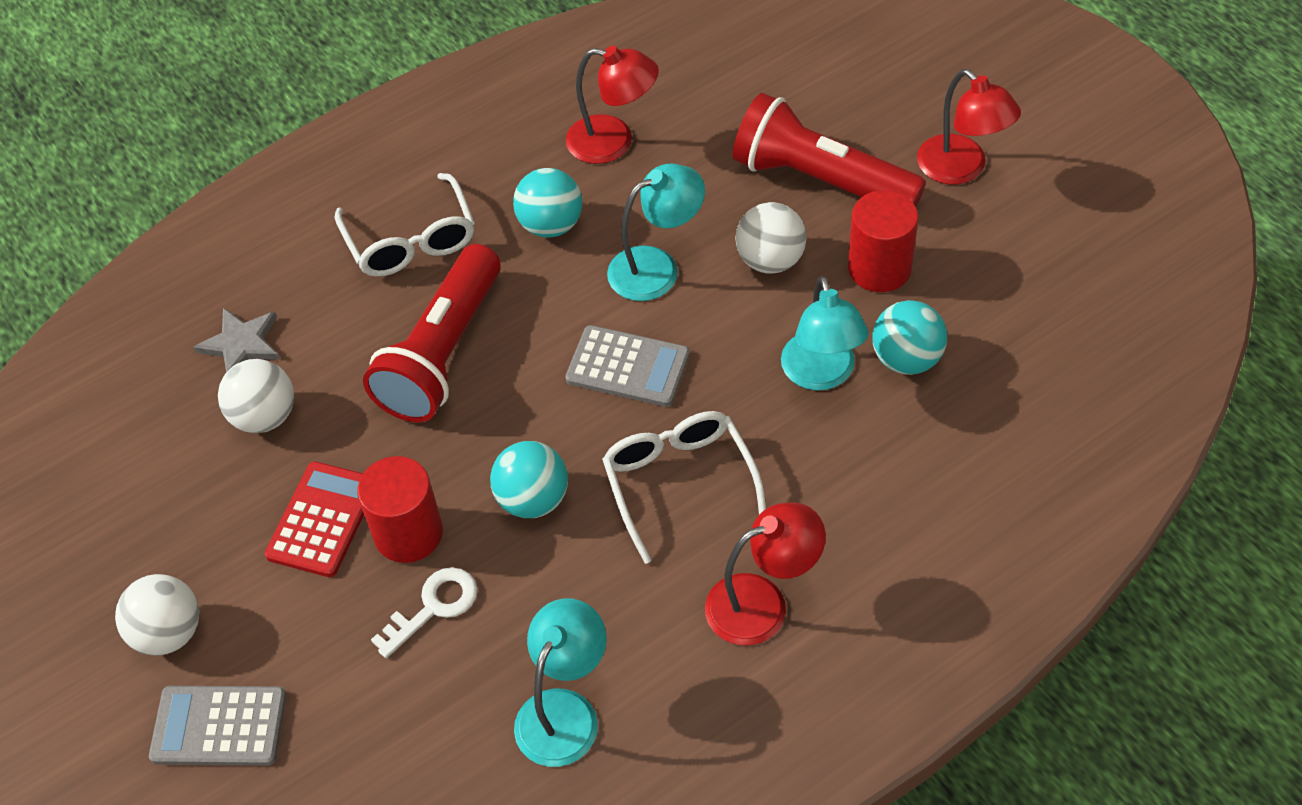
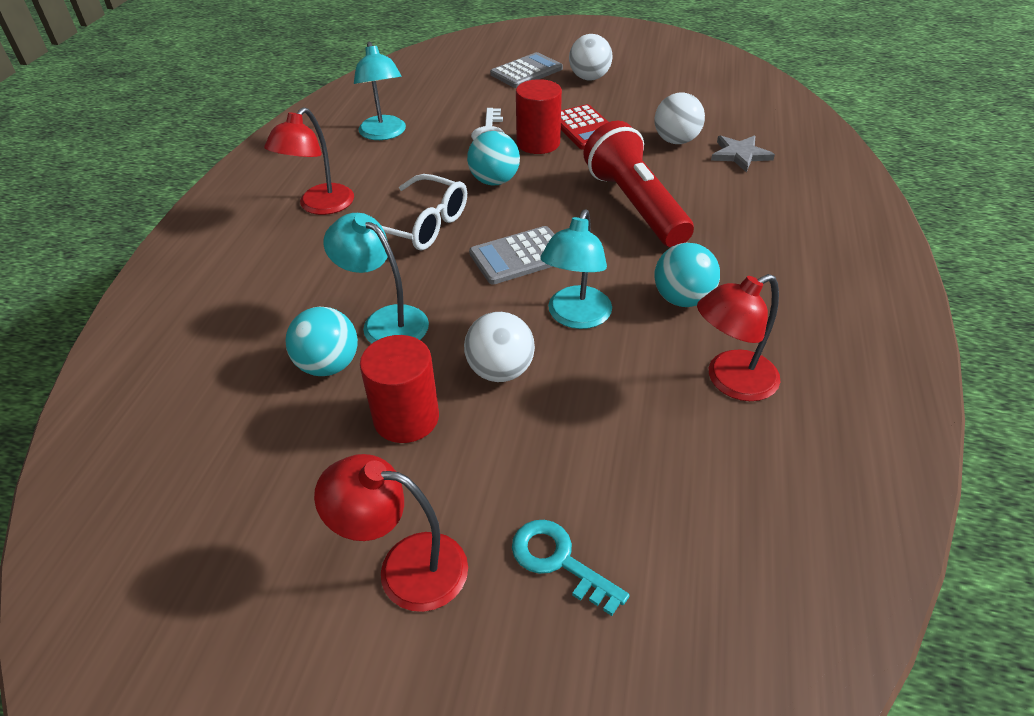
camera: 135 degrees right, 10 degrees down
(411, 240) = (747, 240): white glasses -> none
(821, 180) = (529, 462): red flashlight -> none
(862, 115) = (559, 561): none -> turquoise key

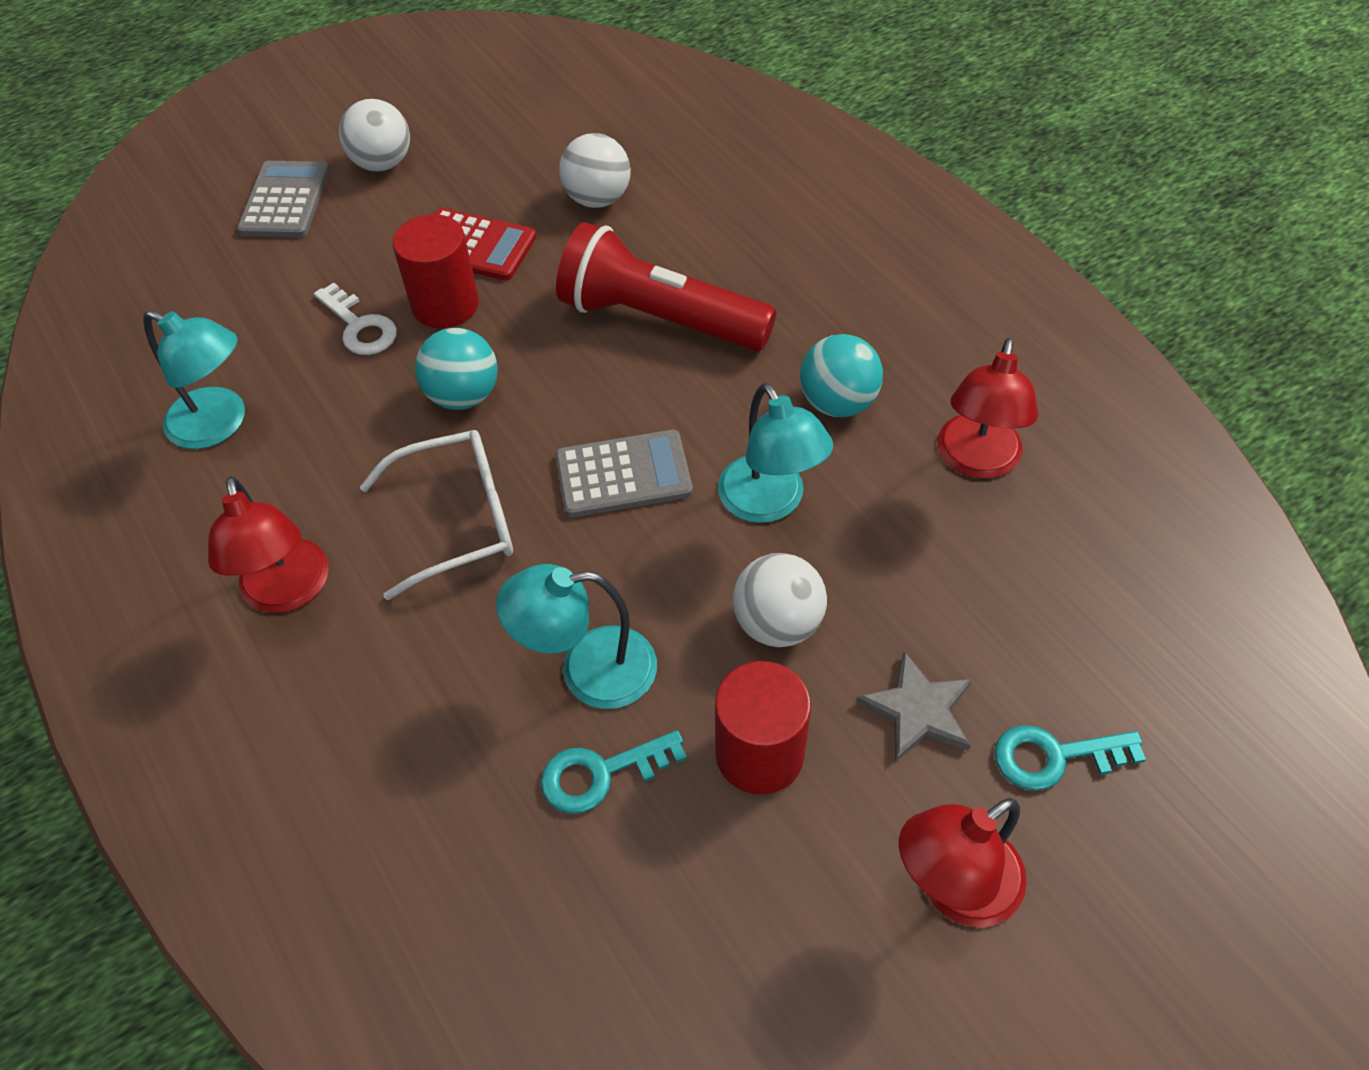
camera: 45 degrees left, 10 degrees up
(328, 365) = (601, 773): turquoise ball -> turquoise key
(520, 256) = (623, 474): grey calculator -> grey calculator turned 120 degrees counterclockwise
(740, 155) = (685, 176): grey star -> grey star (918, 710)

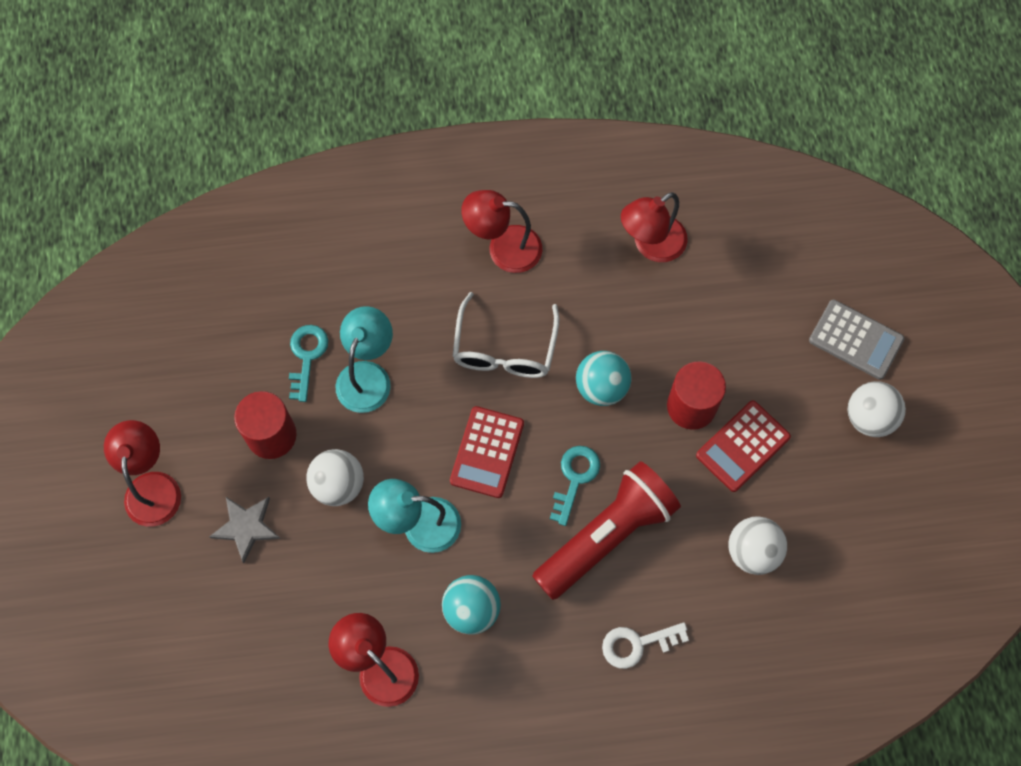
camera: 115 degrees right, 15 degrees up
(219, 424) = (651, 245): turquoise lamp -> red lamp
(359, 326) = (697, 347): white key -> white key (637, 644)
(623, 474) = (487, 452): grey calculator -> red calculator
(1055, 756) = (181, 579): turquoise key -> turquoise key (575, 478)

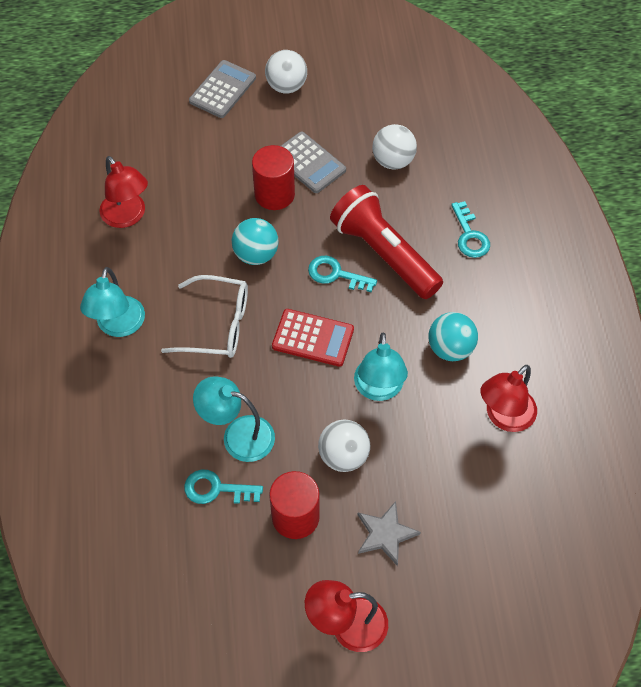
camera: 90 degrees left, 10 degrees down
(503, 248) = (118, 326): red lamp -> turquoise lamp
(637, 644) = (469, 235): white key -> turquoise key
(743, 446) = (309, 163): red calculator -> grey calculator

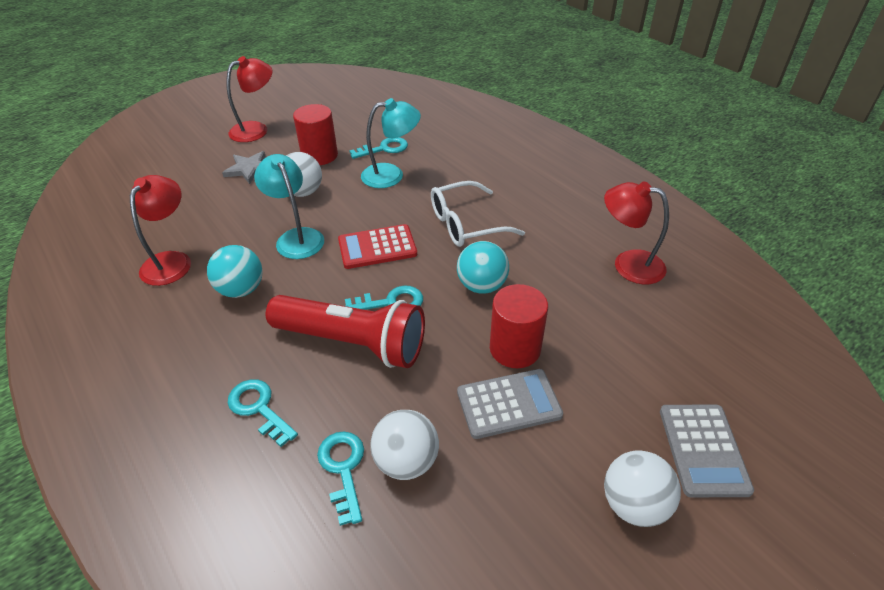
camera: 150 degrees right, 15 degrees down
(118, 326) = (541, 194): turquoise lamp -> none
(309, 163) = (508, 404): grey calculator -> grey calculator turned 150 degrees clockwise
(432, 174) = (343, 469): none -> turquoise key

